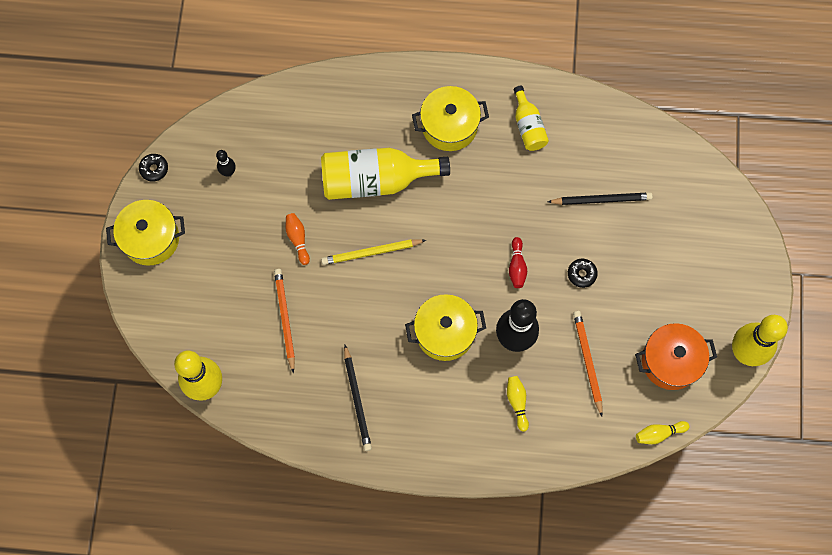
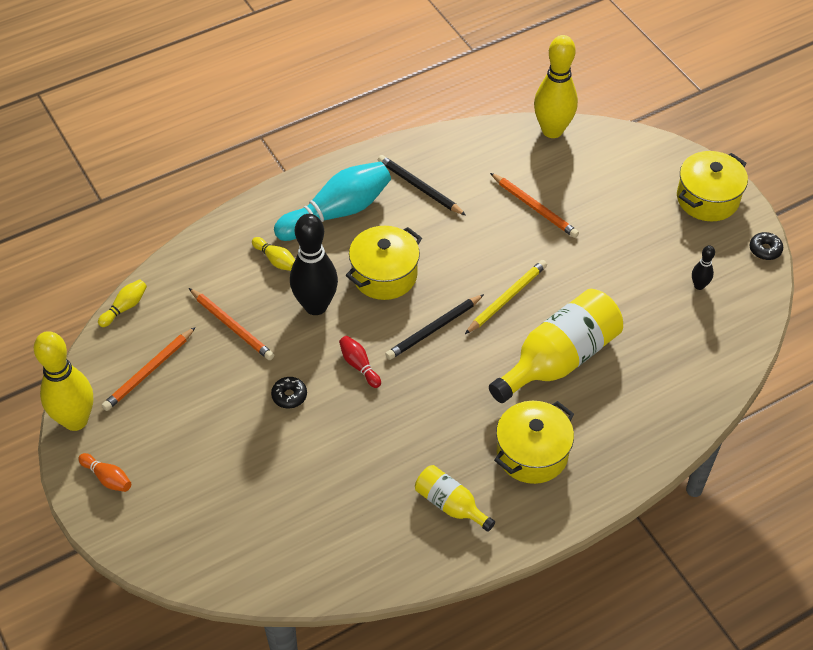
camera: 145 degrees right, 20 degrees down
(298, 239) = (583, 270): orange bowling pin -> orange bowling pin (107, 478)
(439, 418) = (337, 212): none -> turquoise bowling pin
(601, 200) = (317, 477): black pencil -> black pencil (434, 329)
(670, 361) = (149, 371): orange pot -> orange pencil

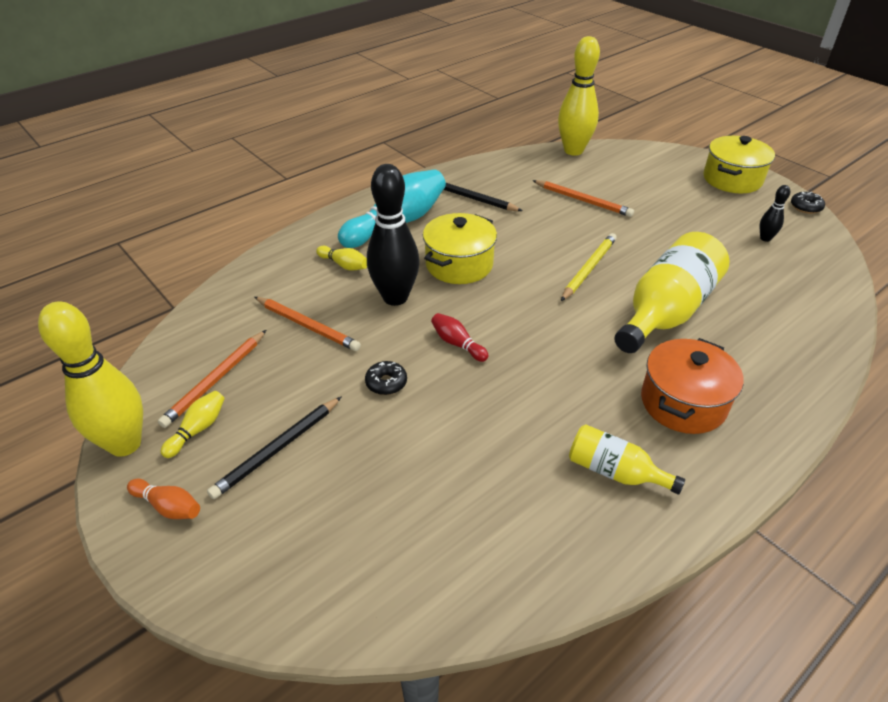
camera: 10 degrees left, 10 degrees down
(125, 307) = (184, 323): yellow bowling pin -> yellow bowling pin (198, 429)
(434, 329) = (526, 302): black pencil -> black pencil (277, 449)
(532, 454) = (683, 403): yellow pot -> orange pot

